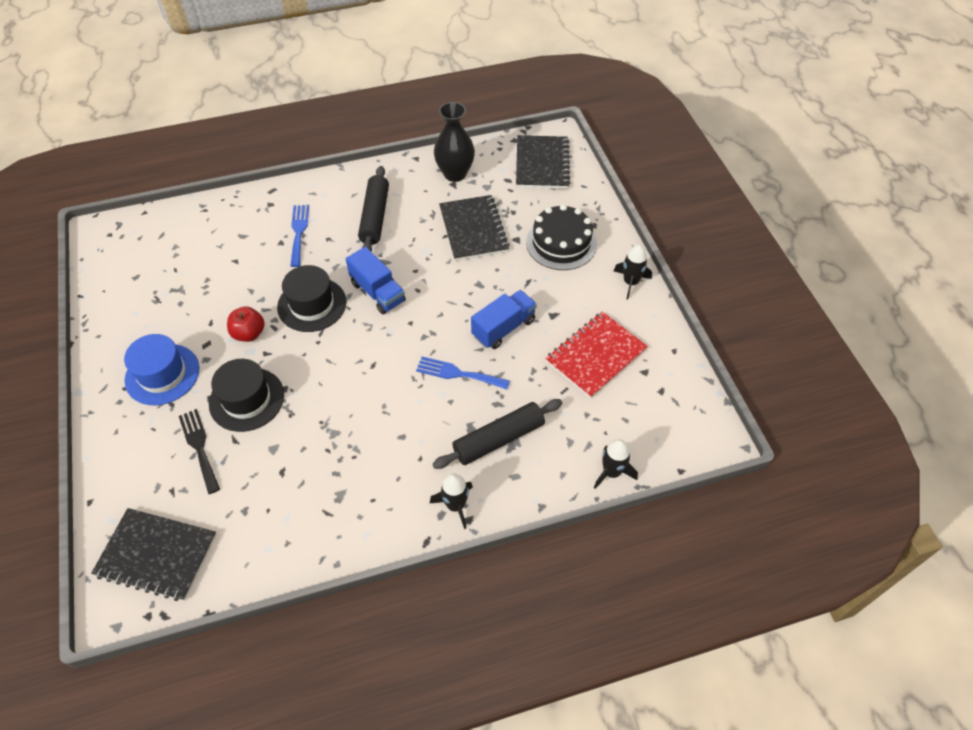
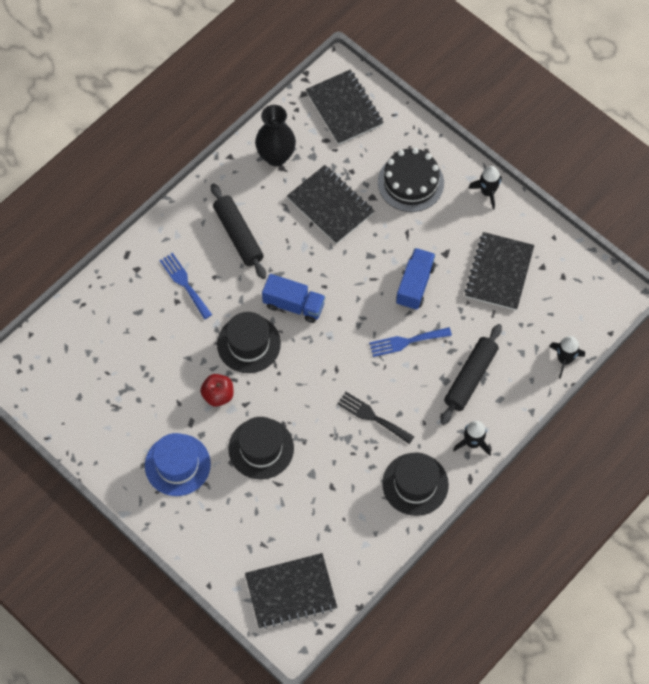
camera: 30 degrees left, 10 degrees up
(199, 447) = (256, 503): black fork -> black fork (372, 417)
(365, 515) = (415, 484): none -> black hat
(595, 356) = (499, 272): red notebook -> black notebook

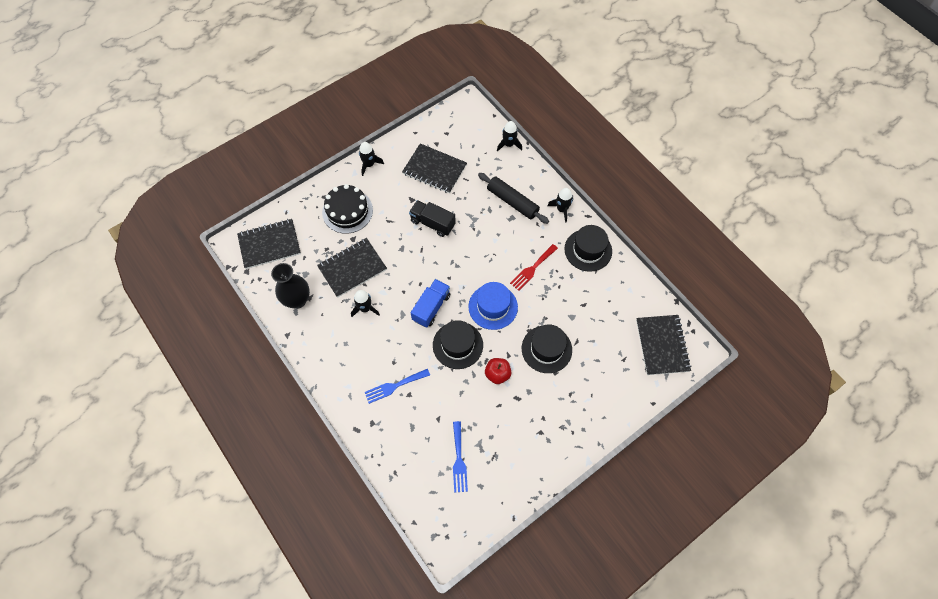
camera: 80 degrees left, 0 degrees up
(177, 465) = (552, 413): blue hat -> blue hat (493, 307)
(238, 235) = (361, 339): black rolling pin -> none
(279, 231) = (365, 308): none -> black rocket
(372, 417) = (532, 269): black fork -> red fork
(406, 342) = (477, 236): blue fork -> blue fork (459, 460)
(415, 285) = (432, 223): blue truck -> black truck

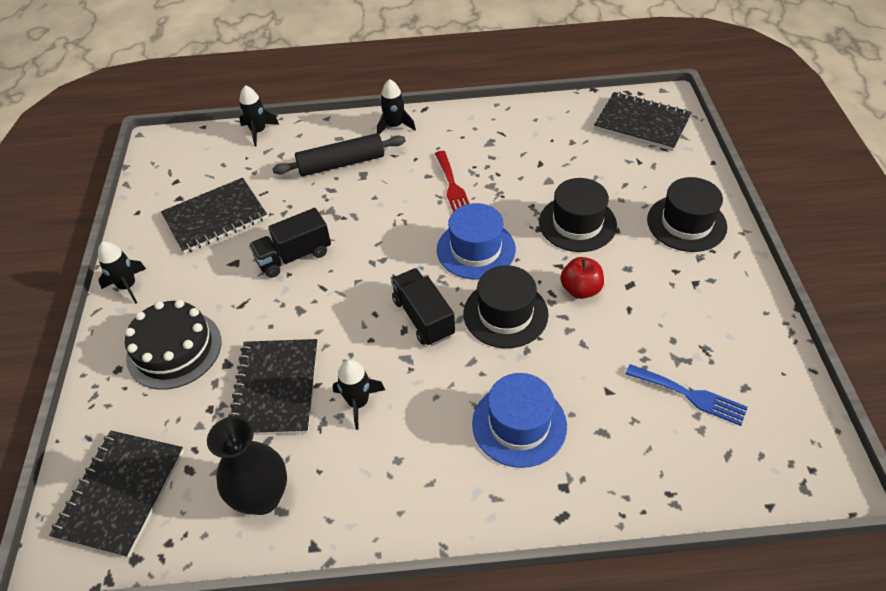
camera: 55 degrees left, 15 degrees down
(394, 386) = (519, 424): blue fork -> blue hat
(431, 307) = (423, 317): blue truck -> black truck
(588, 250) = (469, 128): black hat -> black hat (686, 223)

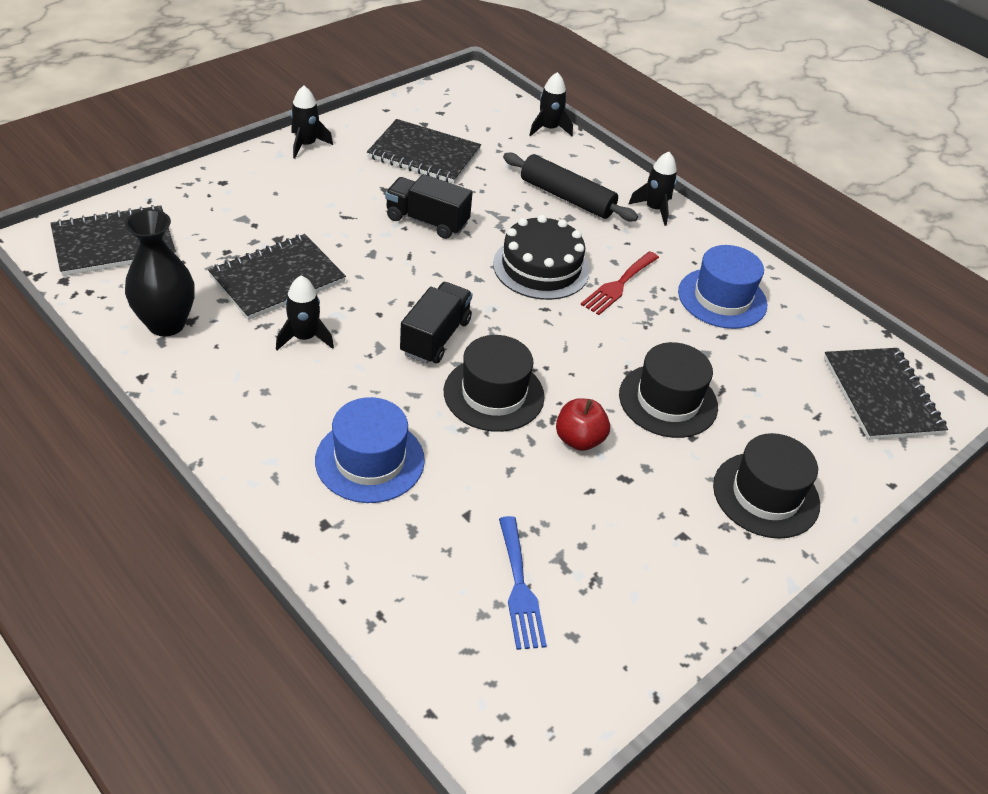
camera: 45 degrees right, 5 degrees down
(174, 349) = (267, 202): black cake -> black cake (541, 267)
(476, 249) = (554, 337): blue hat -> blue hat (722, 298)

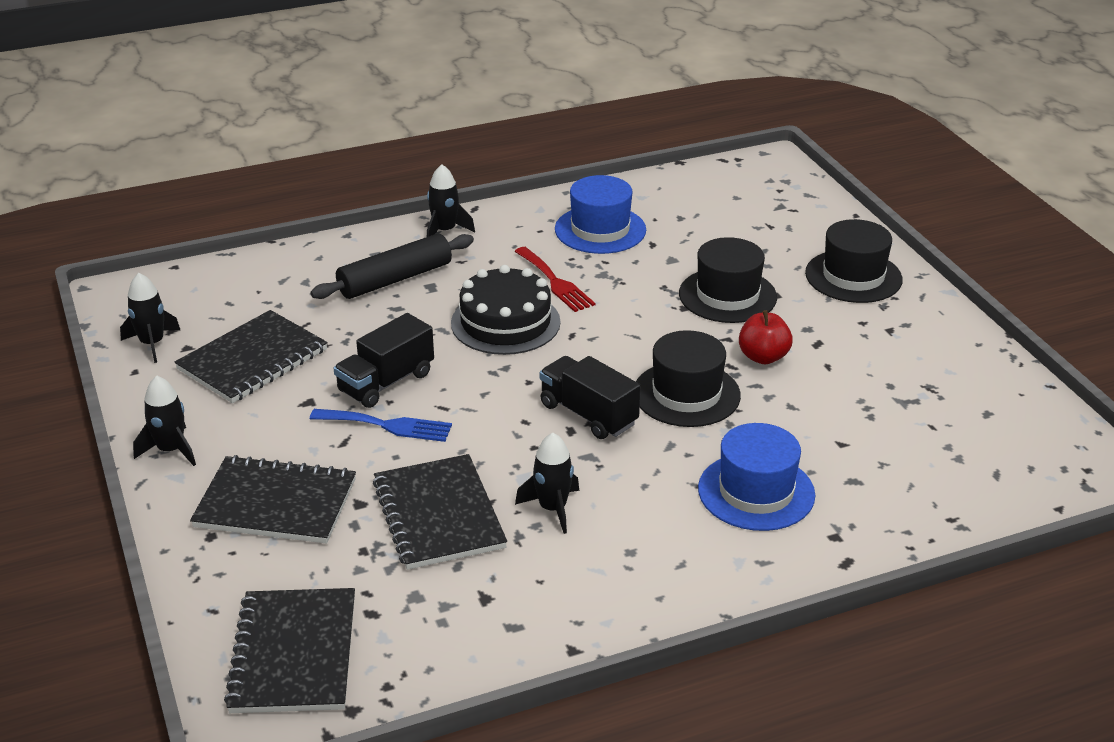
camera: 65 degrees left, 10 degrees down
(166, 324) = (483, 619): black vase -> none
(519, 588) = (933, 430): blue fork -> blue fork (387, 425)
(549, 129) = (259, 261): black rocket -> black rocket (152, 344)
(881, 395) = (755, 188): black notebook -> black notebook (276, 503)

